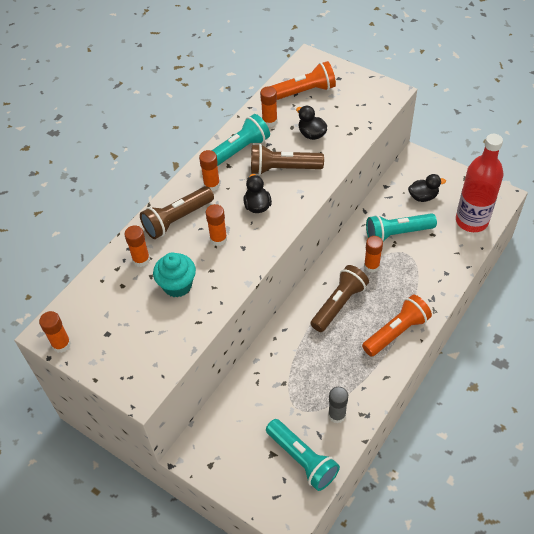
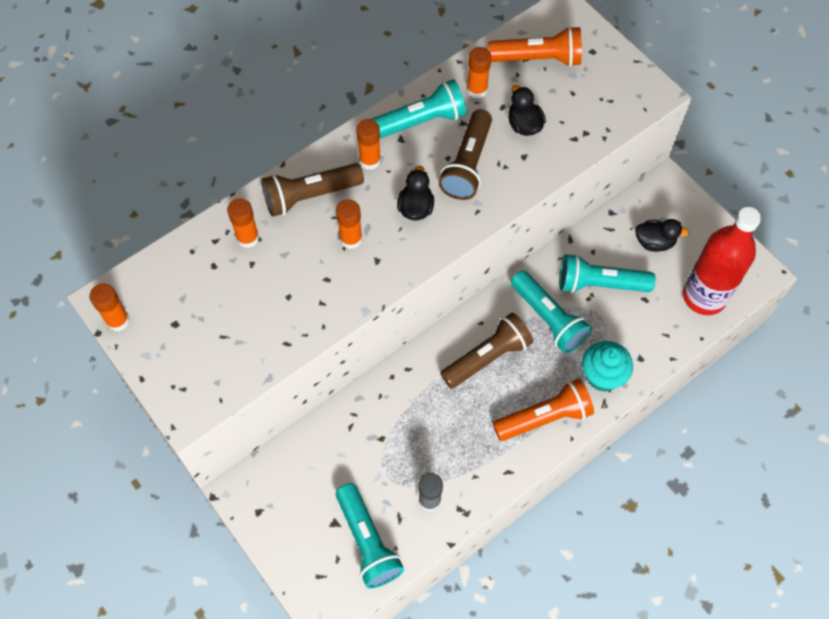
camera: 15 degrees right, 10 degrees up
(177, 285) = (279, 287): turquoise cupcake -> turquoise cupcake (602, 376)
(283, 169) = (468, 165): brown flashlight -> brown flashlight turned 90 degrees counterclockwise
(371, 266) = (548, 318): orange glue stick -> turquoise flashlight

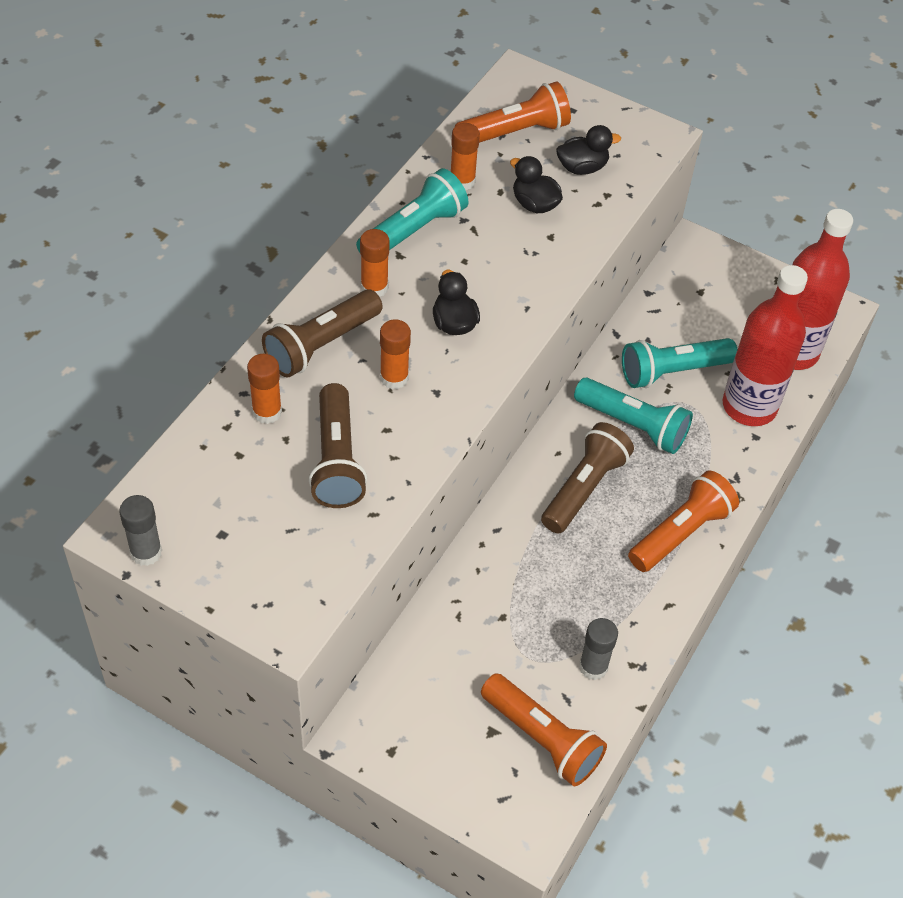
camera: 25 degrees left, 10 degrees down
(118, 320) = (146, 552): orange glue stick -> grey glue stick
(368, 542) = (543, 738): turquoise flashlight -> orange flashlight
(468, 165) = (491, 262): brown flashlight -> brown flashlight (337, 460)
(602, 376) = (723, 468): turquoise cupcake -> none
(647, 332) = (749, 406): none -> red bottle
(654, 242) = (711, 311): black duck -> black duck (582, 167)

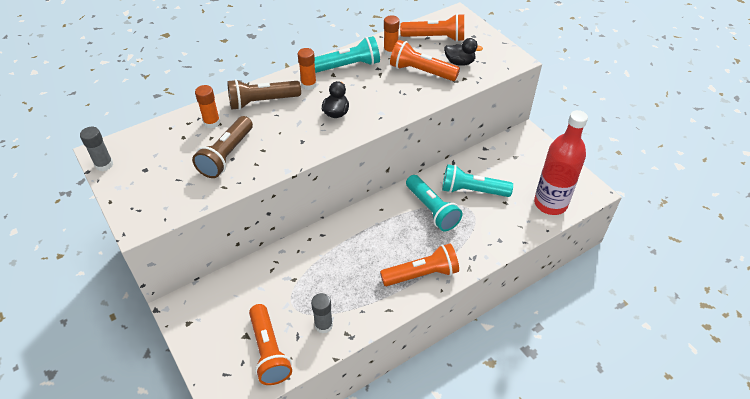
camera: 30 degrees right, 5 degrees down
(394, 378) = (286, 127): orange glue stick -> none
(534, 204) = (421, 72): black duck -> orange flashlight
(584, 487) = (383, 231): brown flashlight -> none
(749, 406) = (506, 223): red bottle -> none

